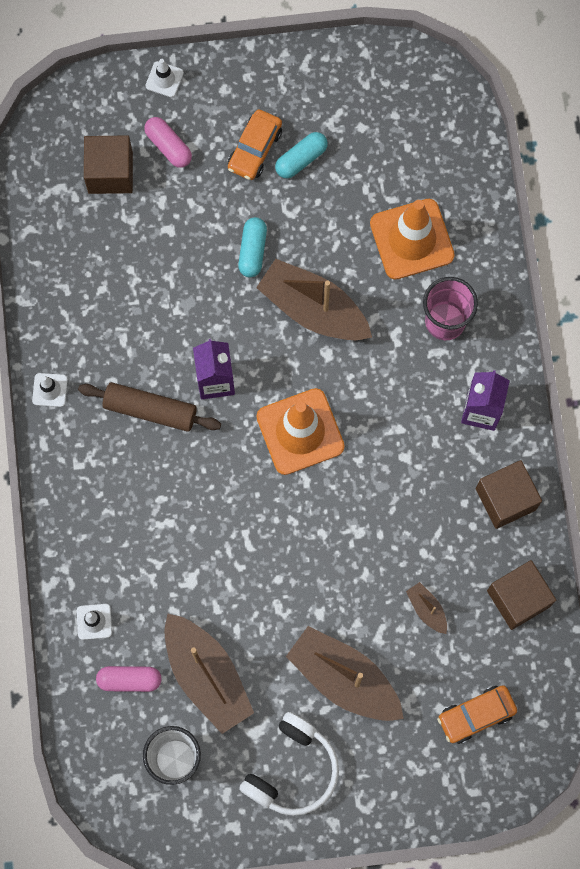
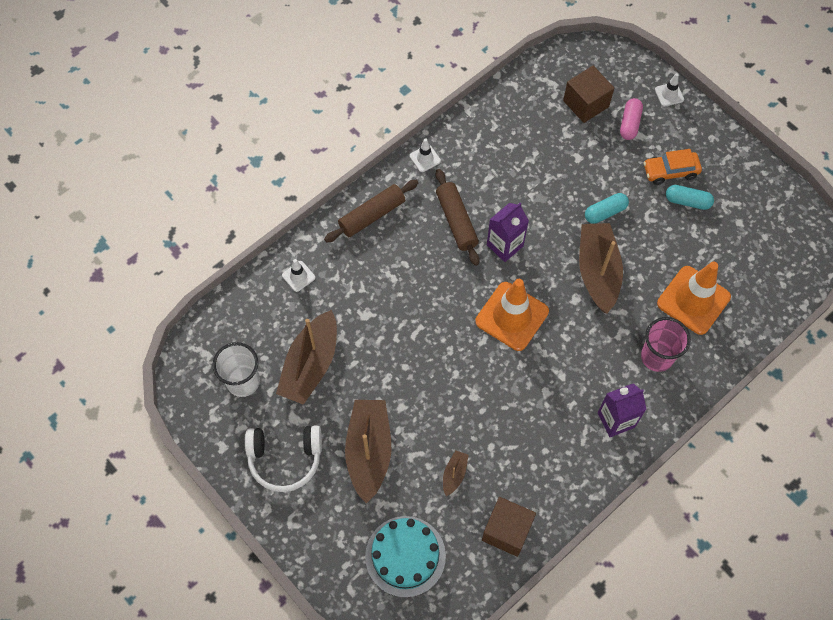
camera: 55 degrees right, 10 degrees down
(78, 494) = (372, 215): none -> brown rolling pin
(129, 680) = (276, 321): pink capsule -> none
(476, 715) = (405, 556): orange car -> turquoise cake
(505, 499) = (568, 476): brown cube -> none

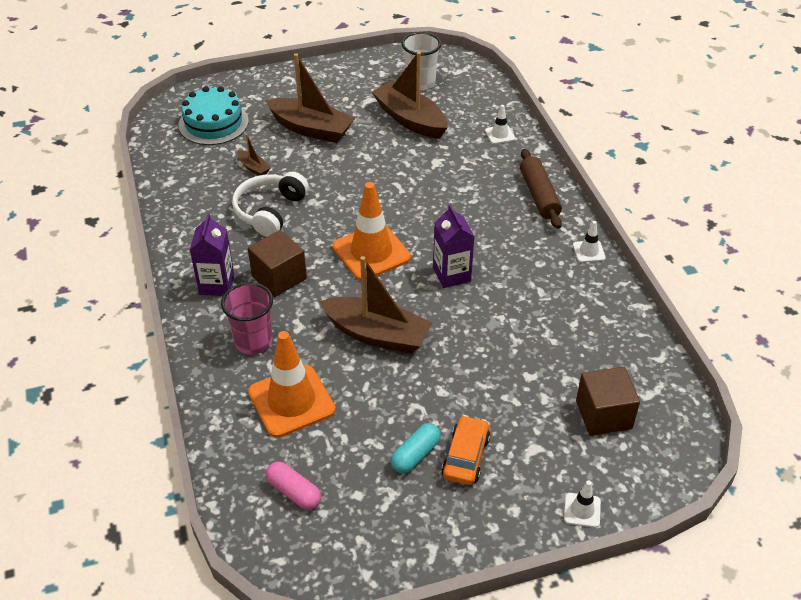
camera: 115 degrees right, 20 degrees down
(285, 458) = (340, 87): white headphones -> white headphones (270, 211)
(456, 221) = (500, 250): brown rolling pin -> none
(507, 531) = (183, 181): brown cube -> brown cube (279, 277)
(605, 212) = (444, 370): turquoise capsule -> none
(629, 123) = (554, 446): pink capsule -> pink capsule (294, 492)

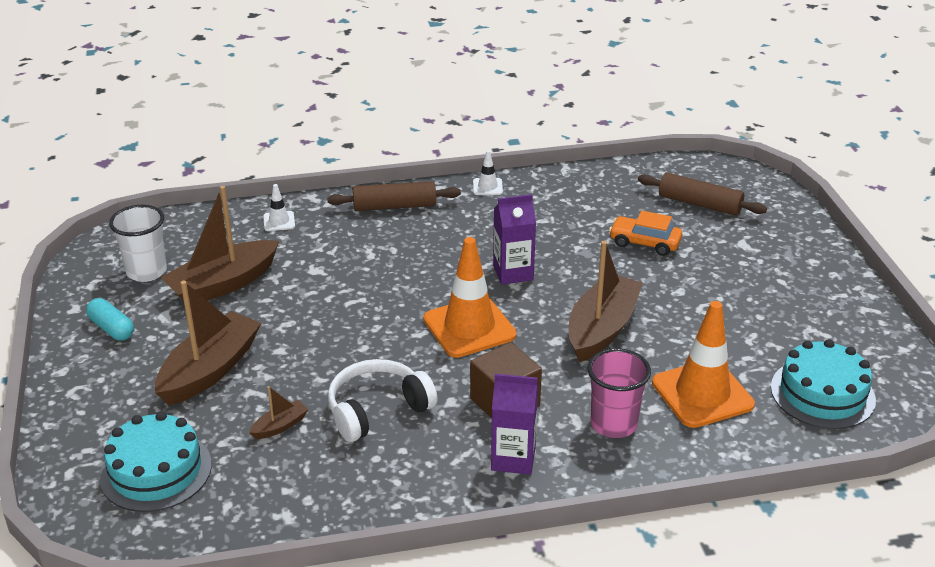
camera: 85 degrees left, 10 degrees down
(270, 211) = (377, 410): white headphones -> white headphones turned 120 degrees clockwise
(294, 492) = (822, 393): pink capsule -> turquoise cake
(415, 455) = (761, 312): turquoise capsule -> turquoise capsule (112, 328)
(465, 457) = (759, 282): orange car -> orange car (644, 243)
(582, 510) = (805, 227): white traffic cone -> none
(603, 415) = (699, 204): brown cube -> brown rolling pin

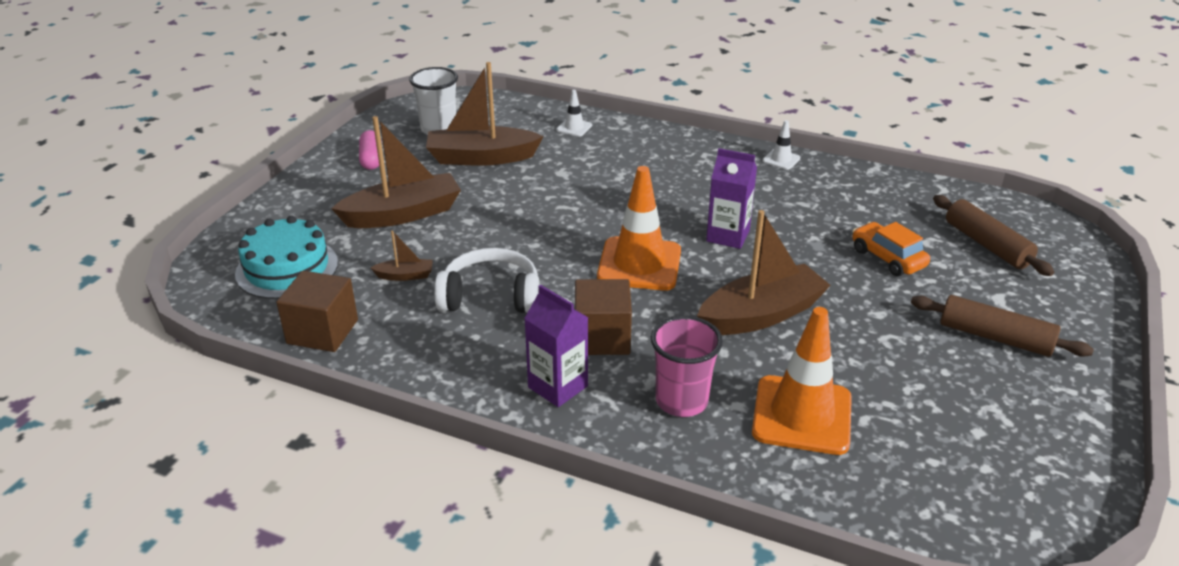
camera: 35 degrees right, 0 degrees up
(112, 328) = (371, 159): turquoise capsule -> pink capsule
(263, 511) = (322, 331): none -> brown cube
(394, 206) = (680, 148): brown rolling pin -> brown rolling pin (995, 337)
(822, 393) = (940, 476): turquoise cake -> none

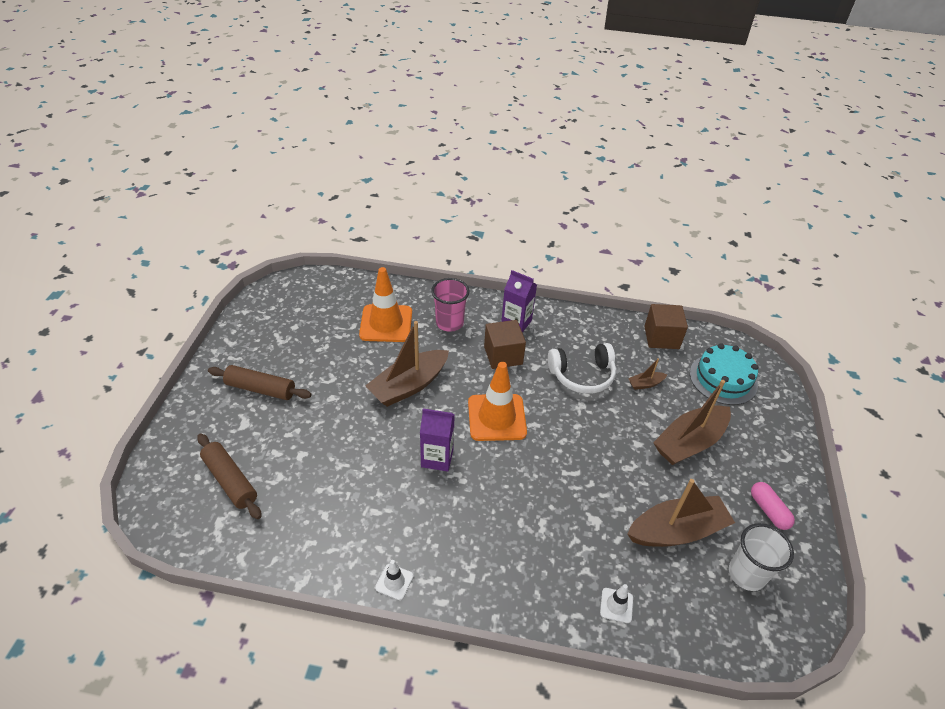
camera: 165 degrees right, 10 degrees up
(887, 258) = (315, 452): orange car -> none

